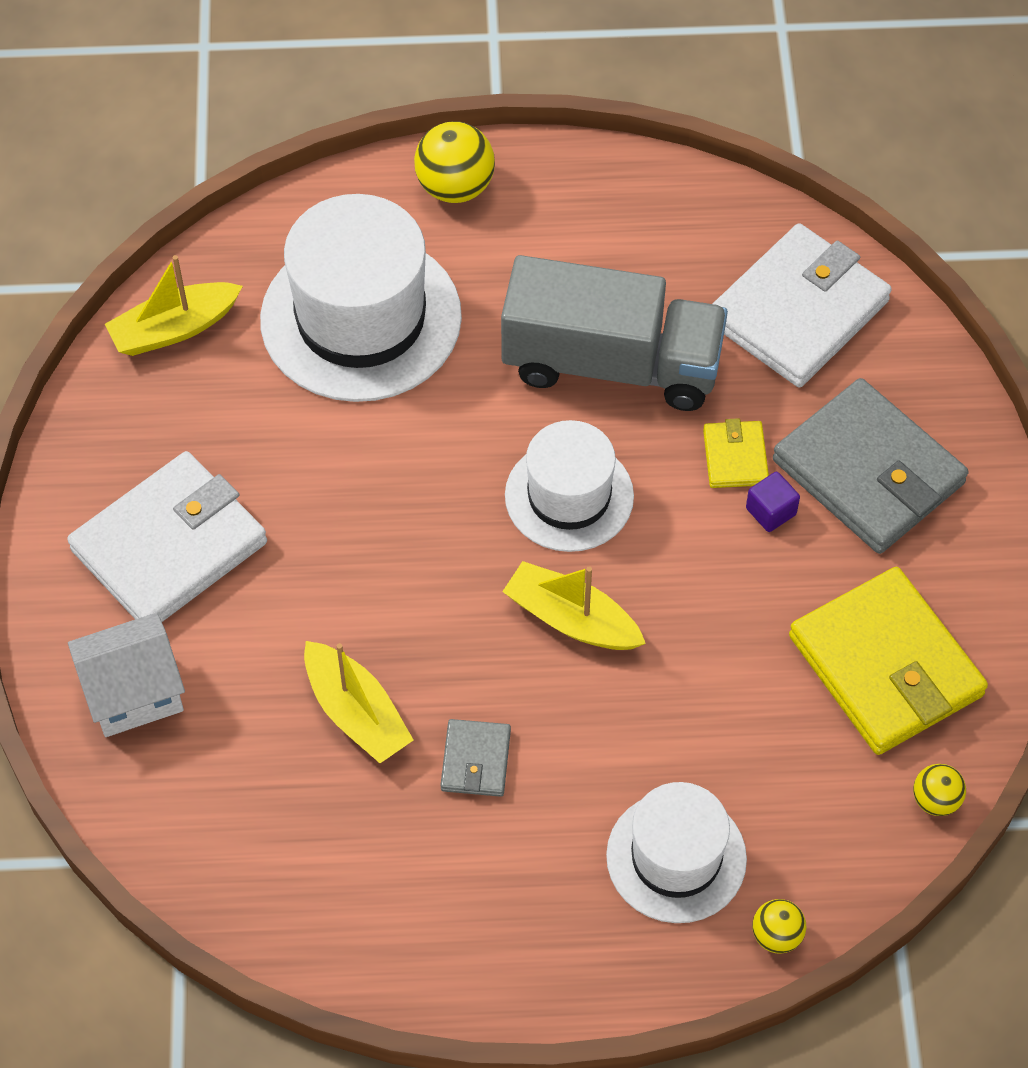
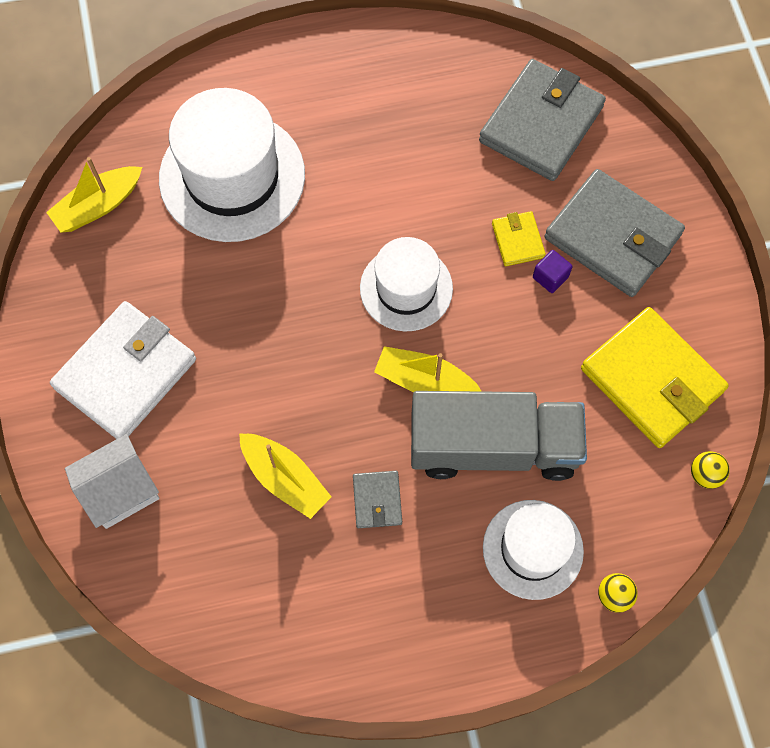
camera: 10 degrees left, 10 degrees up
(455, 187) = (281, 66): yellow ball -> none
(612, 364) = (417, 183): grey truck -> grey truck (493, 447)
(798, 311) = (541, 124): white wallet -> grey wallet

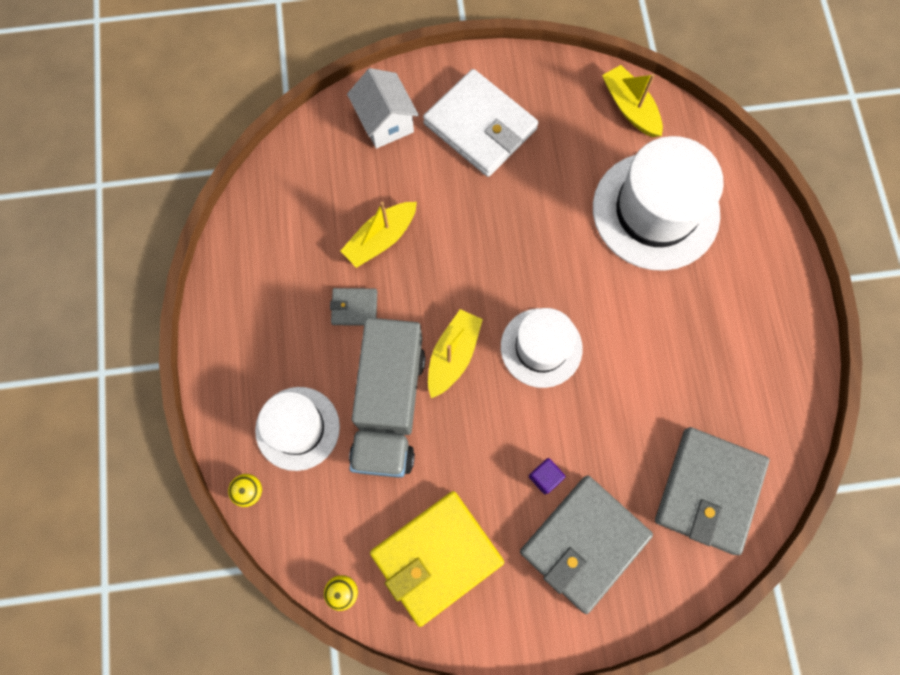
camera: 95 degrees right, 5 degrees up
(518, 240) = (584, 452): yellow wallet -> none
(541, 124) = (708, 491): grey wallet -> grey wallet turned 75 degrees clockwise

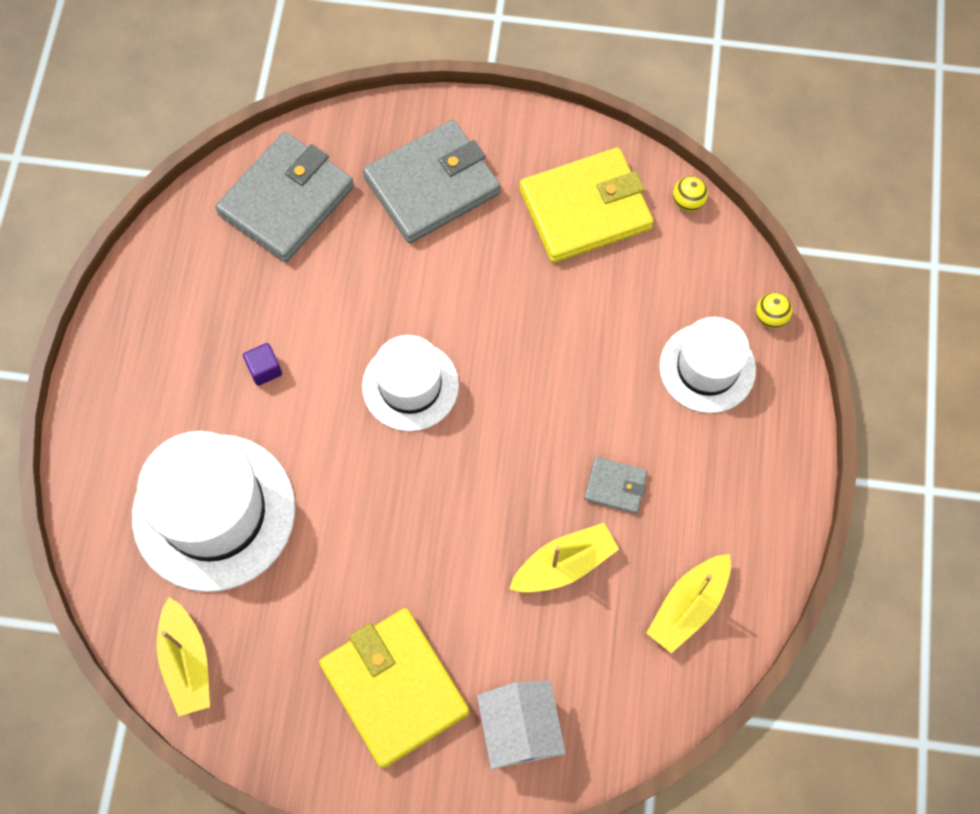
camera: 165 degrees left, 5 degrees down
(389, 406) = (600, 365): grey truck -> none
(453, 355) = (513, 402): yellow boat -> yellow boat (688, 606)
(480, 127) = (394, 688): white wallet -> yellow wallet
(545, 477) = (451, 254): purple cube -> purple cube (264, 369)

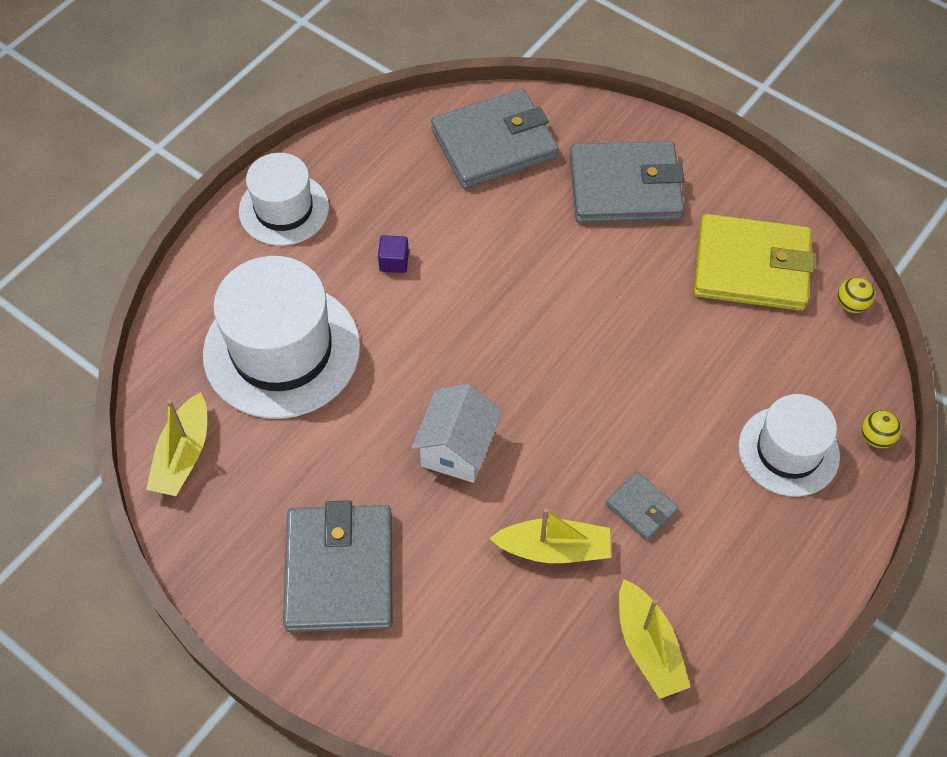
camera: 30 degrees right, 10 degrees down
(394, 688) = (340, 571): yellow wallet -> grey wallet
(410, 386) = (508, 334): white hat -> white hat (284, 209)
(520, 730) = (427, 668): white house -> white house (457, 448)
(688, 606) = (648, 647): yellow boat -> yellow boat turned 90 degrees counterclockwise

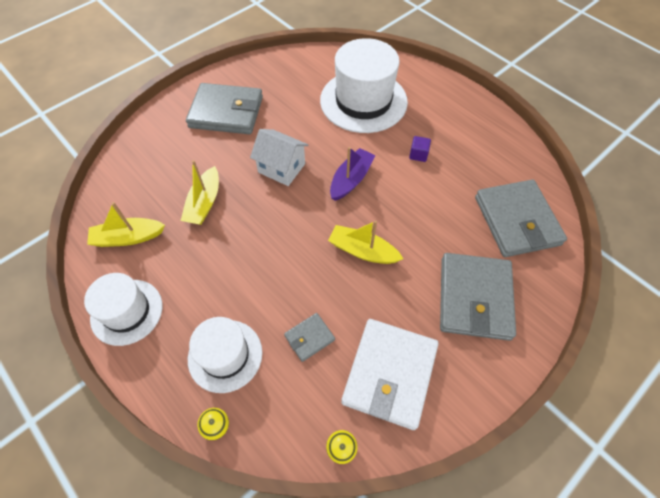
camera: 100 degrees right, 0 degrees up
(183, 455) = (308, 62): yellow boat -> yellow boat (362, 251)
(284, 209) = (462, 109): white hat -> white hat (126, 311)
(462, 346) = (351, 179): none -> purple boat
(641, 508) = (214, 253): grey wallet -> grey wallet (309, 338)
(751, 267) = (389, 374): yellow wallet -> white wallet

